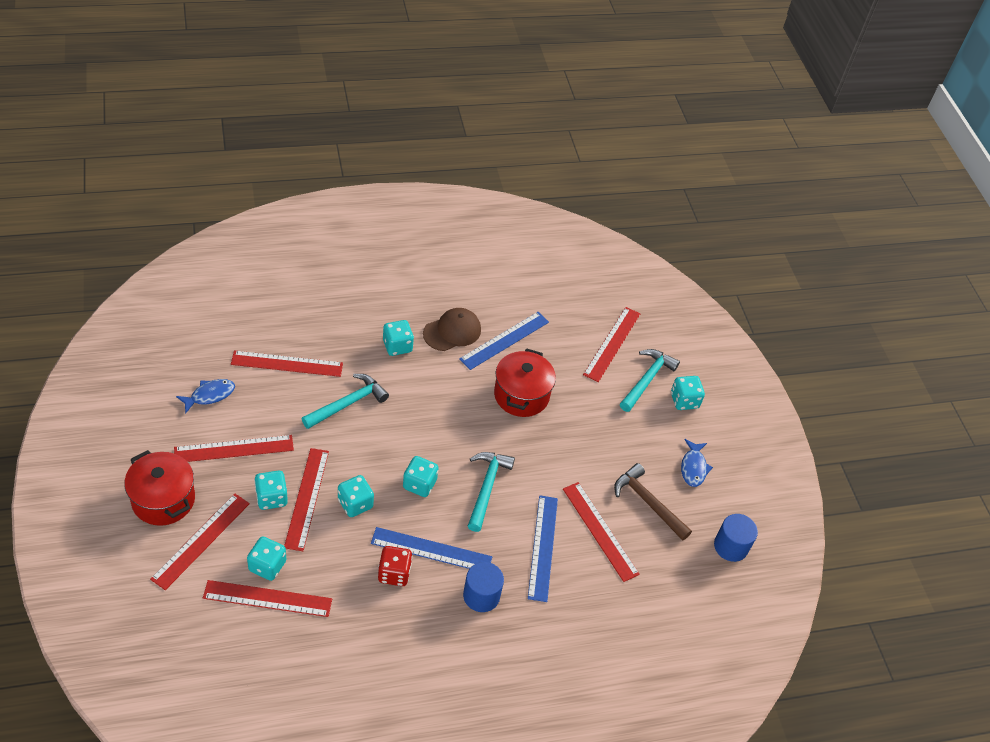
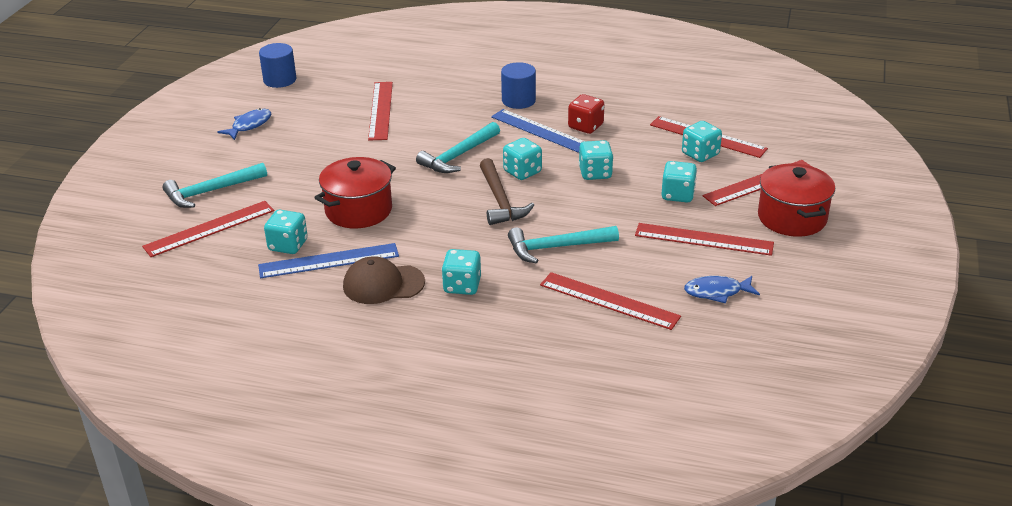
camera: 145 degrees left, 15 degrees down
(306, 498) = (642, 187): red ruler -> none
(543, 547) = (441, 112): blue ruler -> none
(648, 503) = (318, 115): brown hammer -> brown hammer (500, 200)
(684, 401) = (195, 168): turquoise dice -> turquoise dice (288, 245)

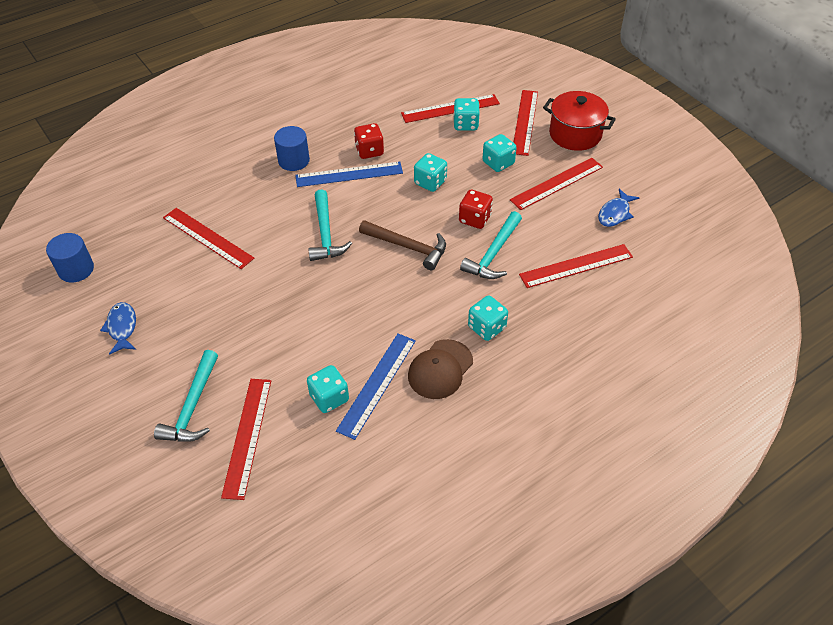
camera: 50 degrees left, 15 degrees up
(358, 210) = (330, 329): red pot -> none
(522, 172) = (386, 215): turquoise dice -> none
(585, 217) = (475, 219): none -> red dice

